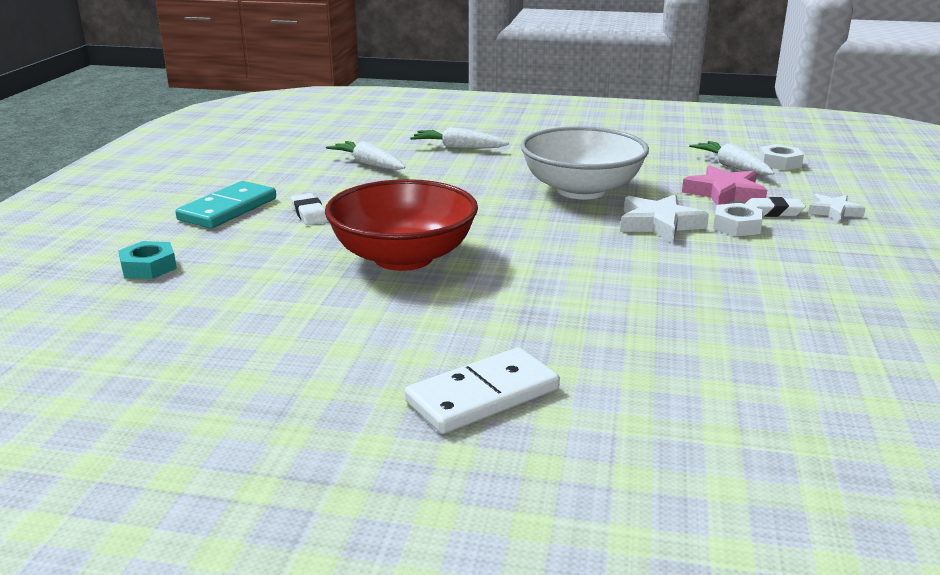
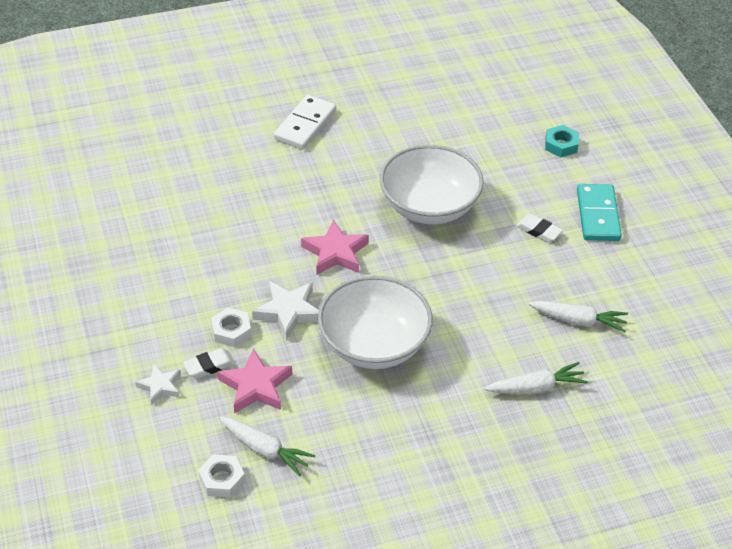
camera: 150 degrees right, 20 degrees up
(403, 258) = (429, 207): red bowl -> white bowl
(566, 250) = (335, 253): none -> pink star

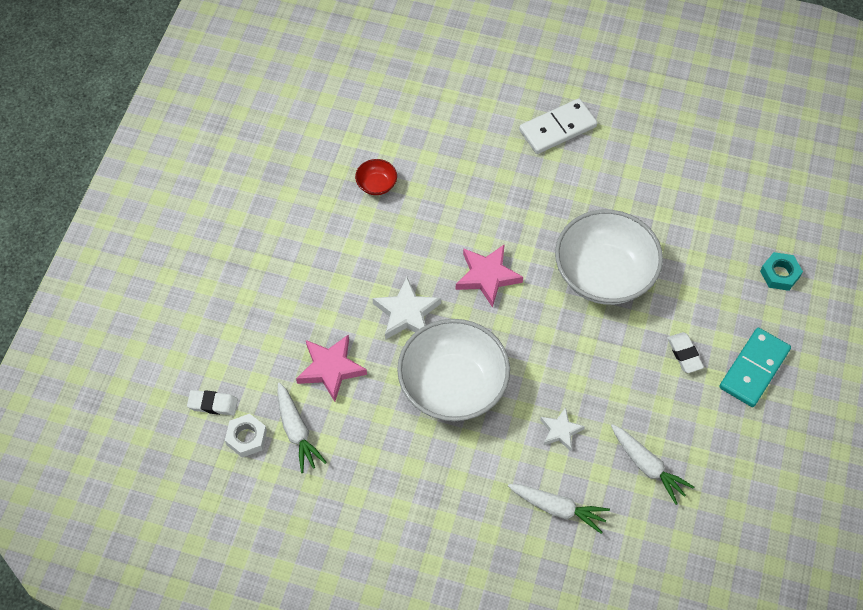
camera: 35 degrees right, 15 degrees up
(160, 386) = (259, 325): white star -> white star (560, 431)
(182, 231) = (376, 184): none -> red bowl
(209, 366) = (308, 328): white eraser -> white eraser (213, 404)
(231, 331) = (348, 305): white nut -> none

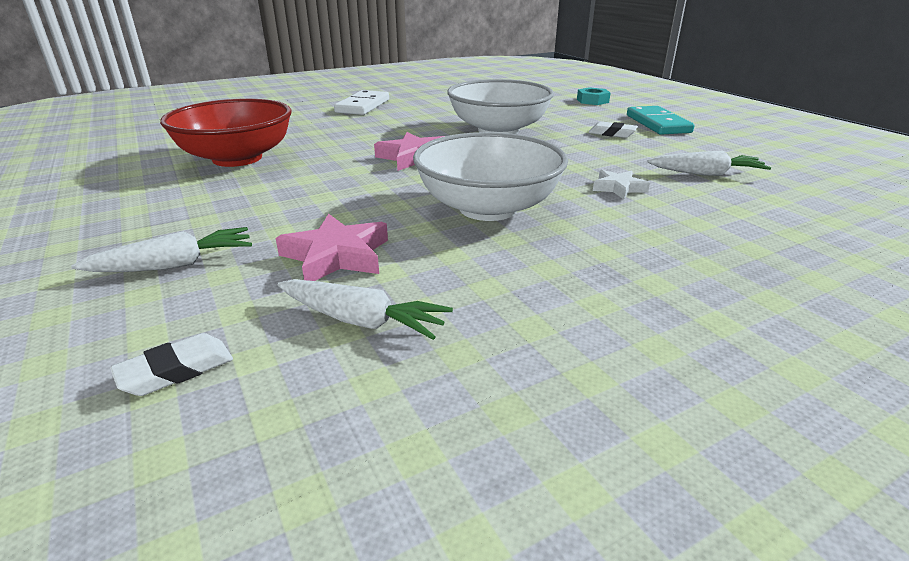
camera: 45 degrees left, 30 degrees down
(246, 437) = (285, 370): white nut -> none
(376, 184) = (237, 158): red bowl -> red bowl, size x2.43
(406, 313) = (371, 195): white star -> none
(558, 508) = (713, 220): white carrot -> white carrot (174, 265)

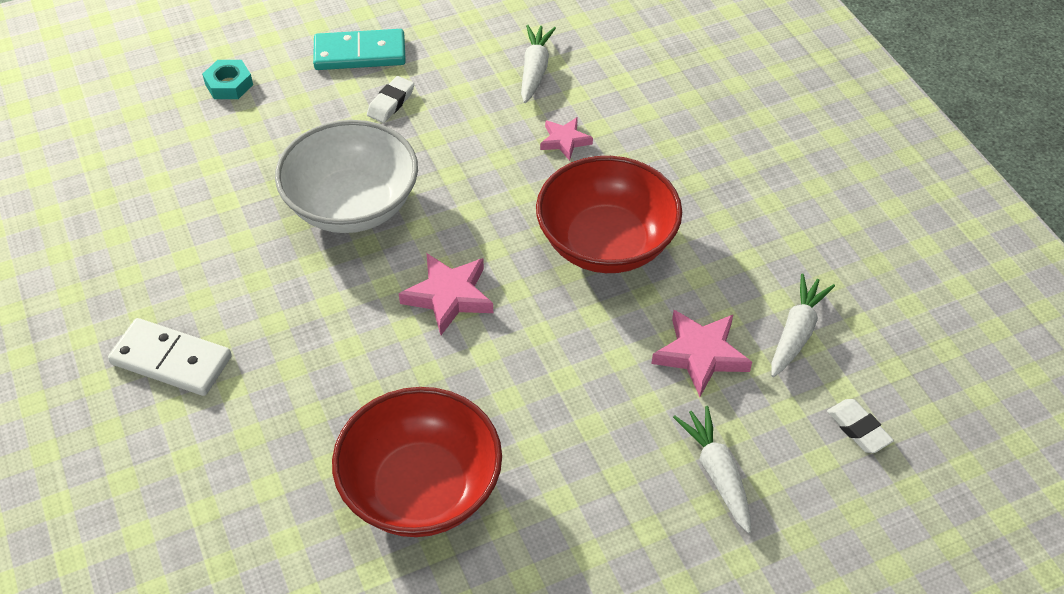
camera: 85 degrees left, 20 degrees up
(488, 208) = (606, 243): white bowl -> red bowl
(618, 188) = (564, 141): white star -> pink star

